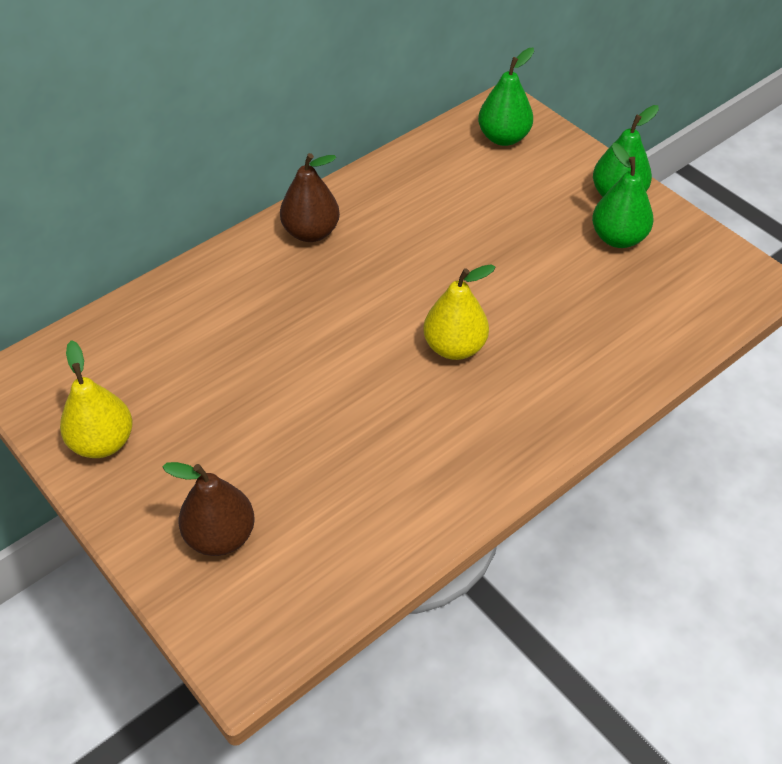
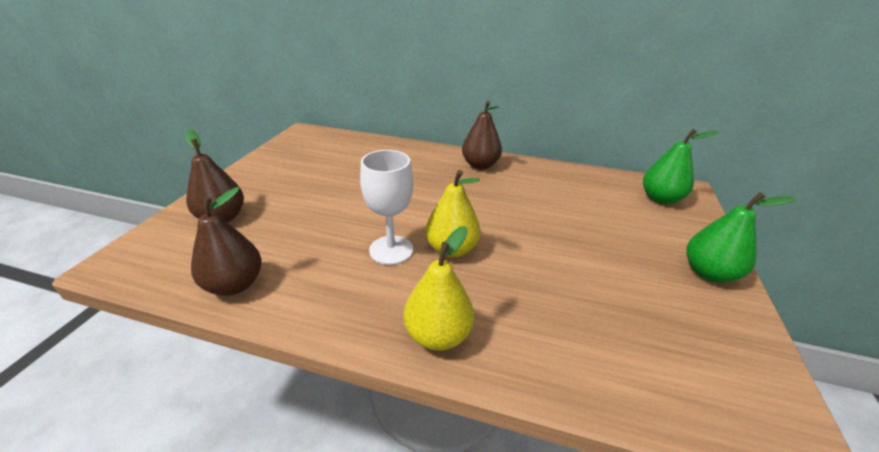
camera: 55 degrees right, 15 degrees down
(102, 442) = (275, 163): yellow pear -> yellow pear (438, 335)
(377, 549) = (235, 285): none -> brown pear
(418, 396) = (391, 250): none -> white goblet
(618, 238) = (668, 292): green pear -> none

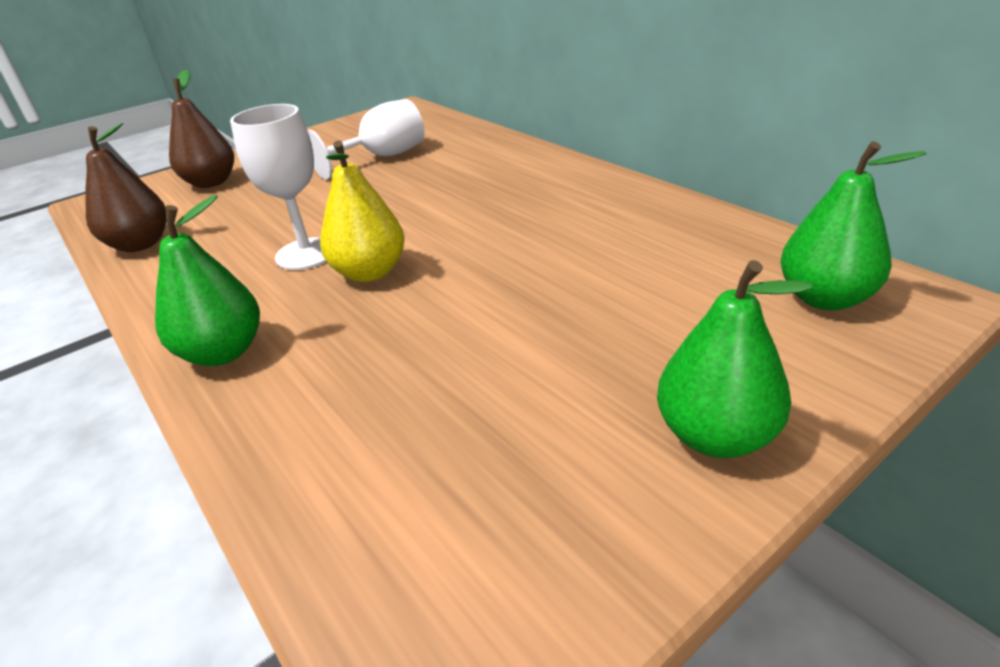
camera: 40 degrees right, 0 degrees up
(343, 170) = (383, 157): none -> white goblet
(438, 335) = (223, 352): yellow pear -> green pear
(480, 165) = (566, 181): brown pear -> none

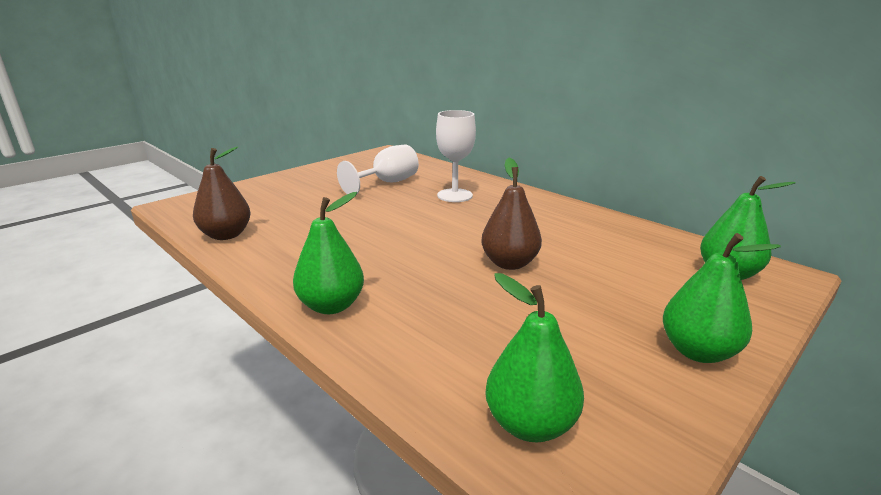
camera: 10 degrees left, 10 degrees down
(211, 182) = (262, 195): brown pear -> brown pear (509, 263)
(306, 254) = (362, 243): white goblet -> white goblet (455, 195)
(370, 272) = (416, 256): yellow pear -> none
(407, 552) = (530, 424): none -> green pear

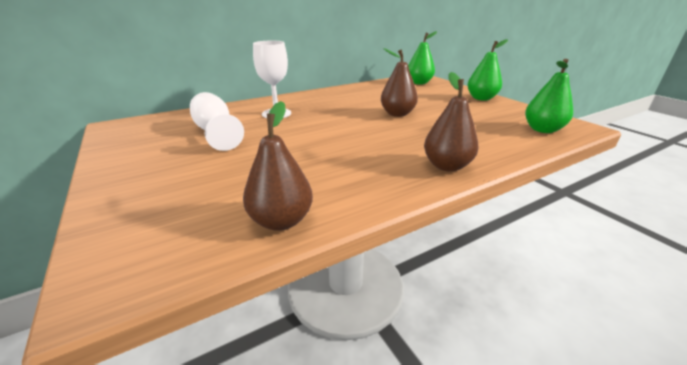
camera: 75 degrees left, 5 degrees up
(331, 306) = (446, 166): green pear -> brown pear

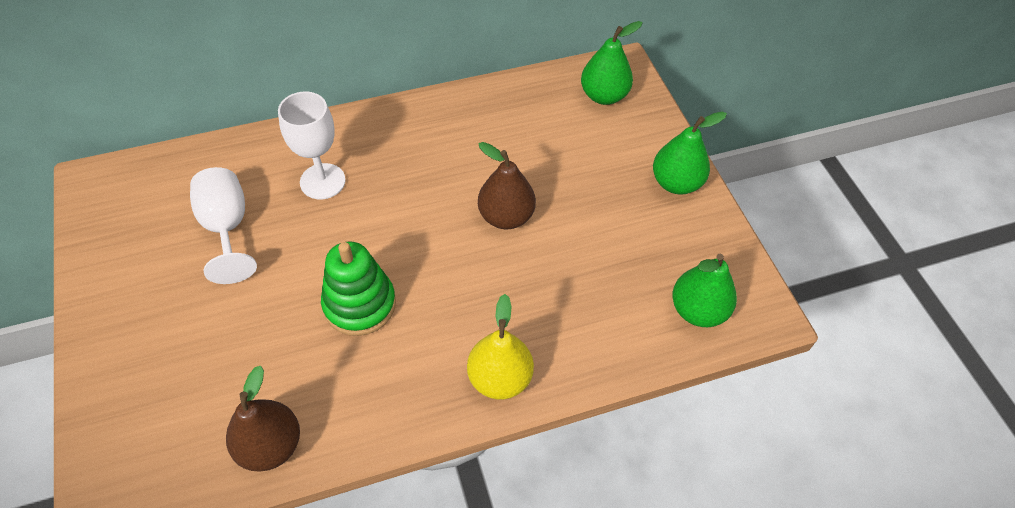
camera: 10 degrees right, 25 degrees up
(324, 149) = (359, 304): none -> green stacking toy
(446, 166) = (499, 378): brown pear -> yellow pear

